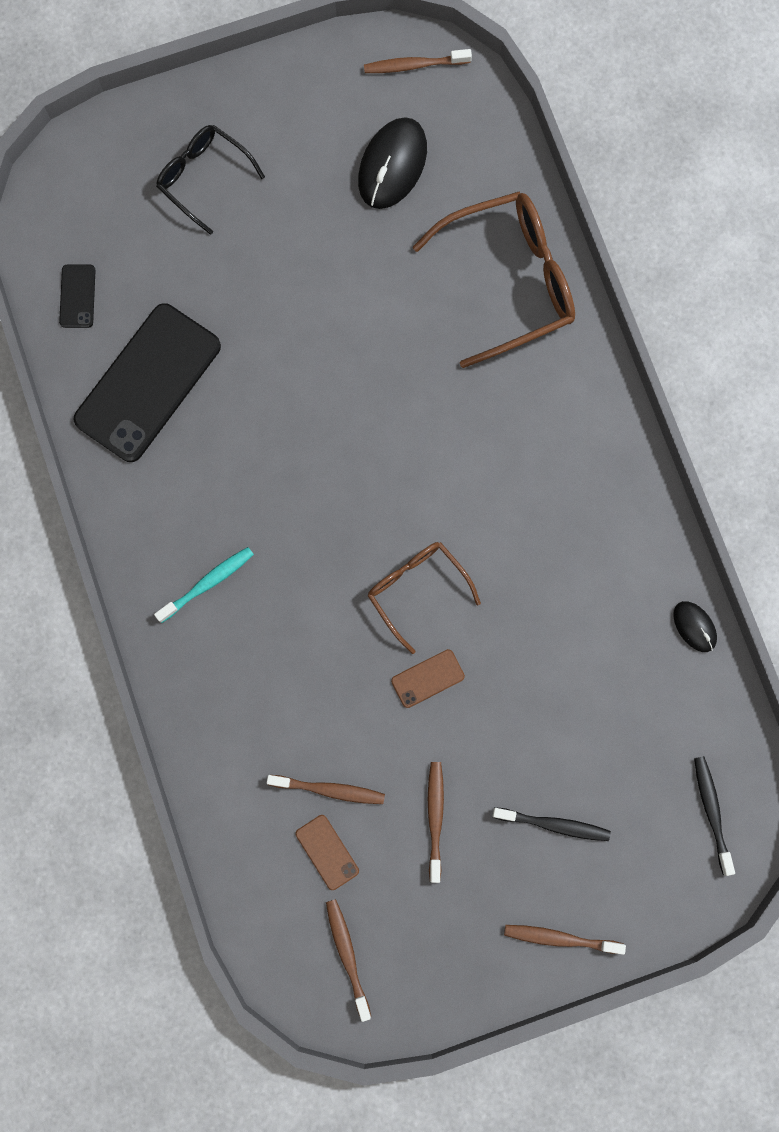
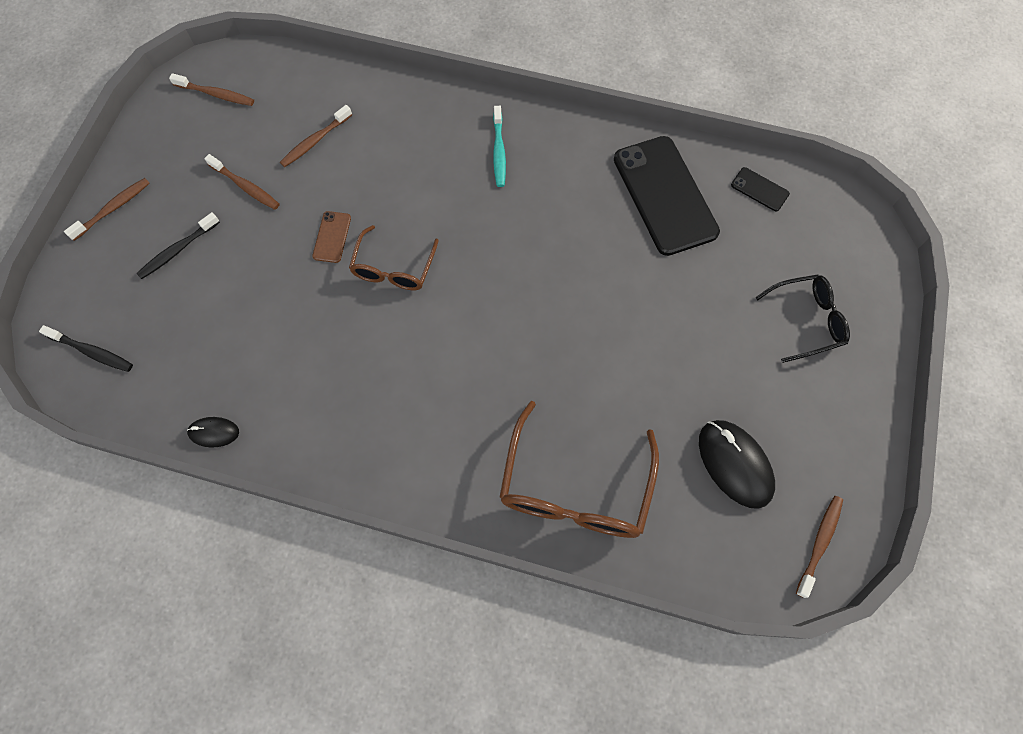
camera: 125 degrees right, 10 degrees down
(327, 852) = (281, 118): brown phone -> none
(417, 590) = (394, 268): brown glasses -> brown glasses turned 105 degrees clockwise

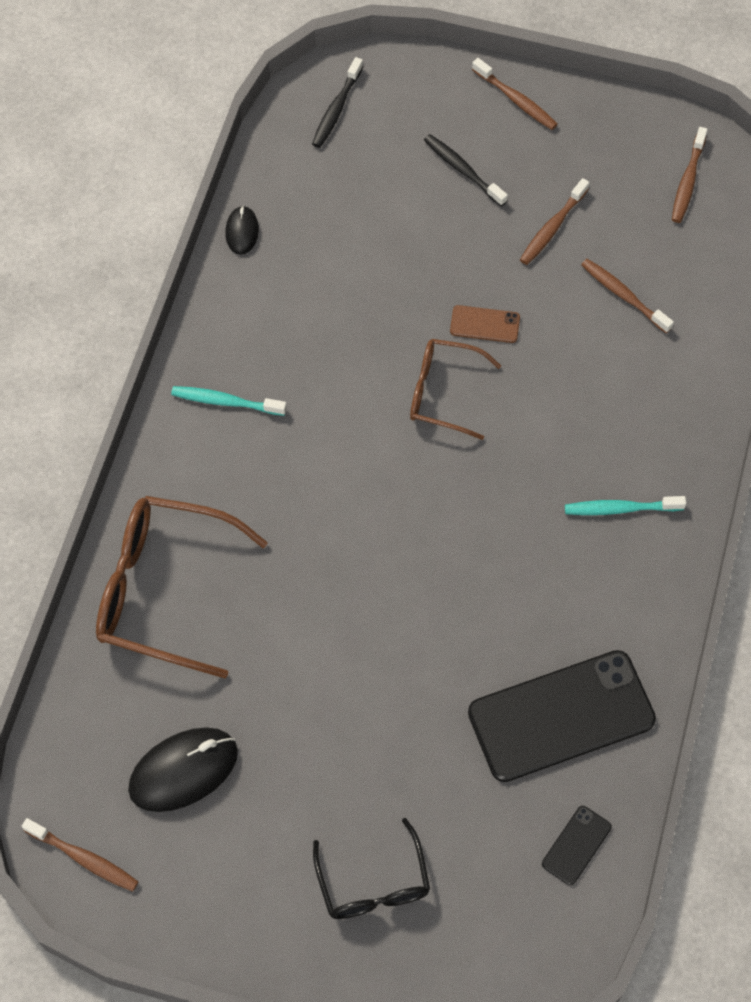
camera: 90 degrees right, 5 degrees down
(392, 441) = (226, 402): none -> turquoise toothbrush

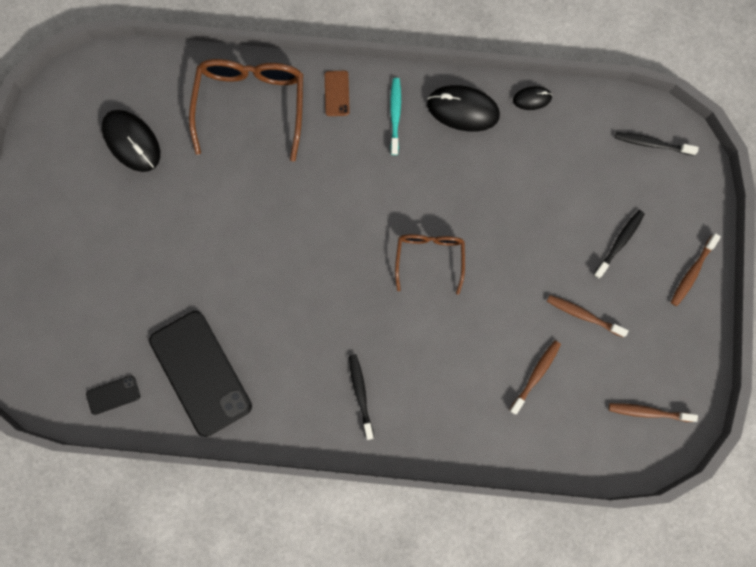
camera: 80 degrees right, 15 degrees up
(83, 858) = (69, 95): brown toothbrush -> none
(238, 316) = (463, 109): none -> black mouse
(373, 883) = (74, 270): black glasses -> none
(485, 324) = (491, 278): brown phone -> brown phone (337, 93)
(576, 845) = (113, 395): black phone -> black phone turned 45 degrees counterclockwise
(621, 508) = (361, 394): turquoise toothbrush -> black toothbrush

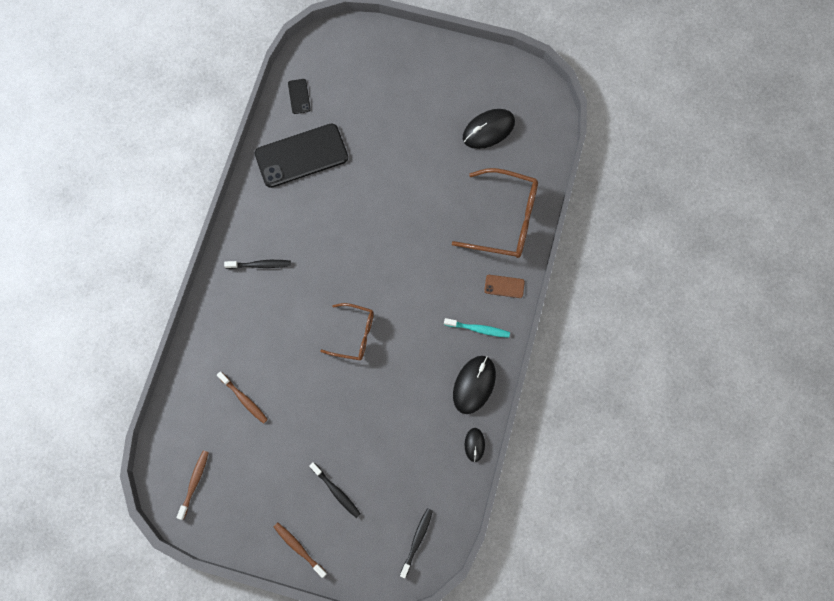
camera: 100 degrees right, 5 degrees down
(583, 315) = (283, 448): brown toothbrush -> none

